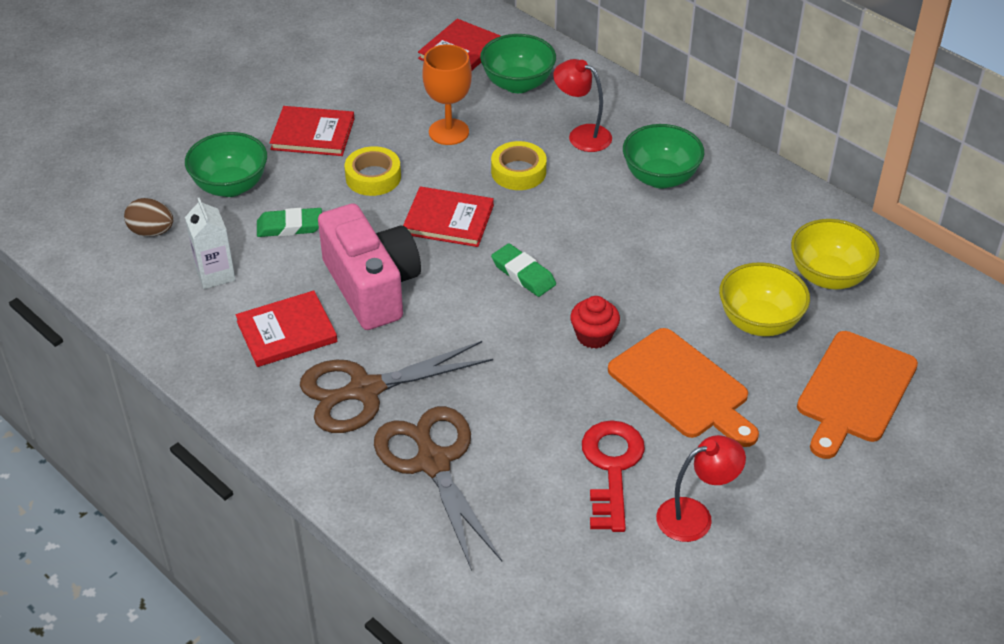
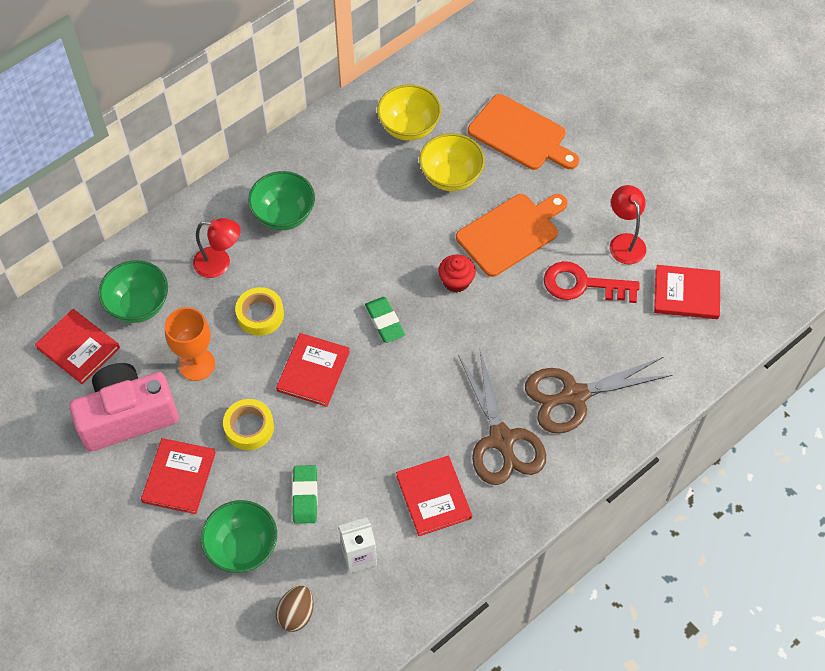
camera: 85 degrees left, 15 degrees up
(372, 287) = (387, 432): pink camera -> pink camera (127, 416)
(523, 274) = (384, 322): green eraser -> green eraser turned 75 degrees counterclockwise
(582, 135) = (219, 263): red lamp -> red lamp turned 120 degrees counterclockwise
(617, 594) = (686, 294): none -> red book

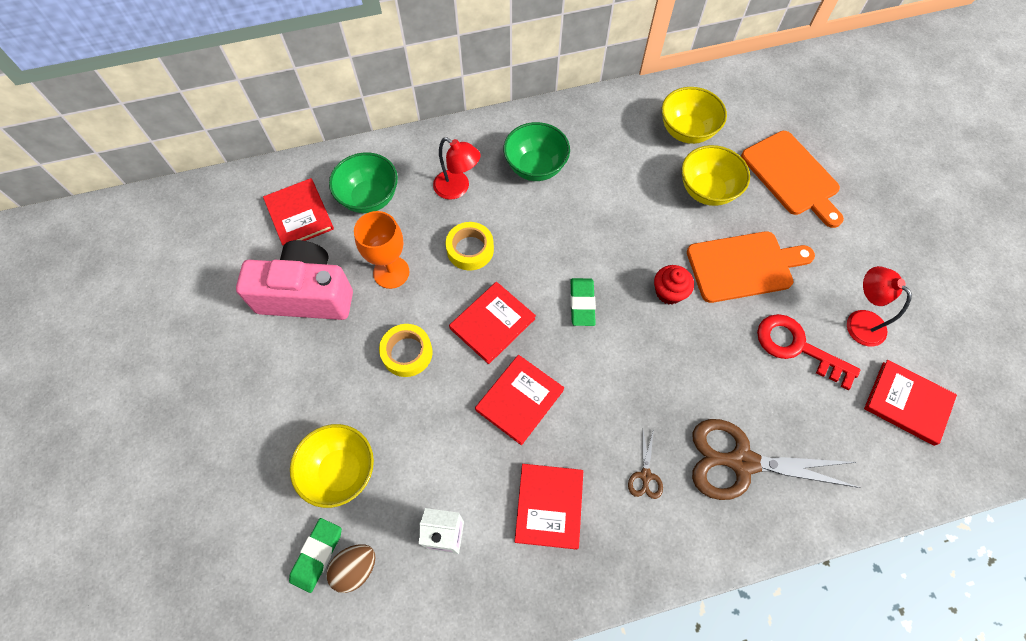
camera: 25 degrees right, 5 degrees up
(179, 477) = (320, 373): red book -> red book (519, 400)
(242, 547) = (341, 471): green bowl -> yellow bowl
(305, 496) = (424, 446): green eraser -> green eraser (317, 555)
(501, 439) = (645, 475): brown scissors -> brown scissors, size x0.43
(624, 242) = (859, 321): red lamp -> red lamp turned 45 degrees counterclockwise

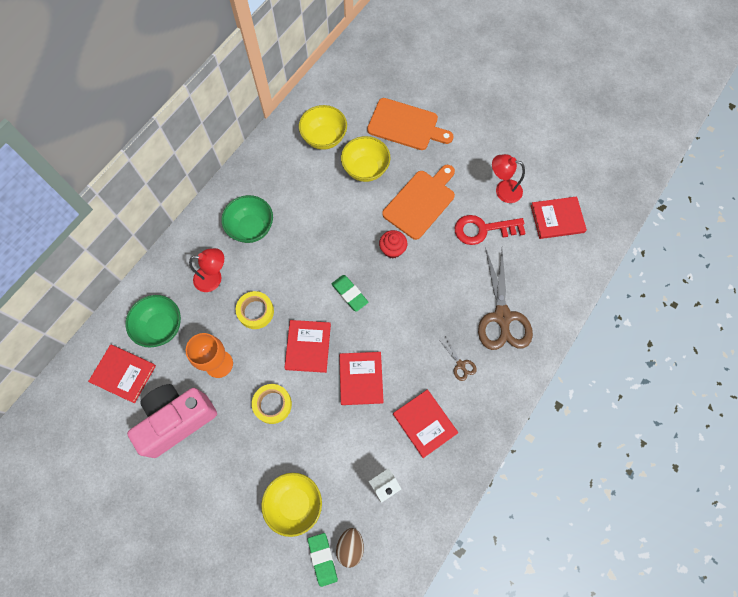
camera: 40 degrees left, 5 degrees up
(742, 462) = (502, 316): brown scissors -> brown scissors turned 60 degrees counterclockwise

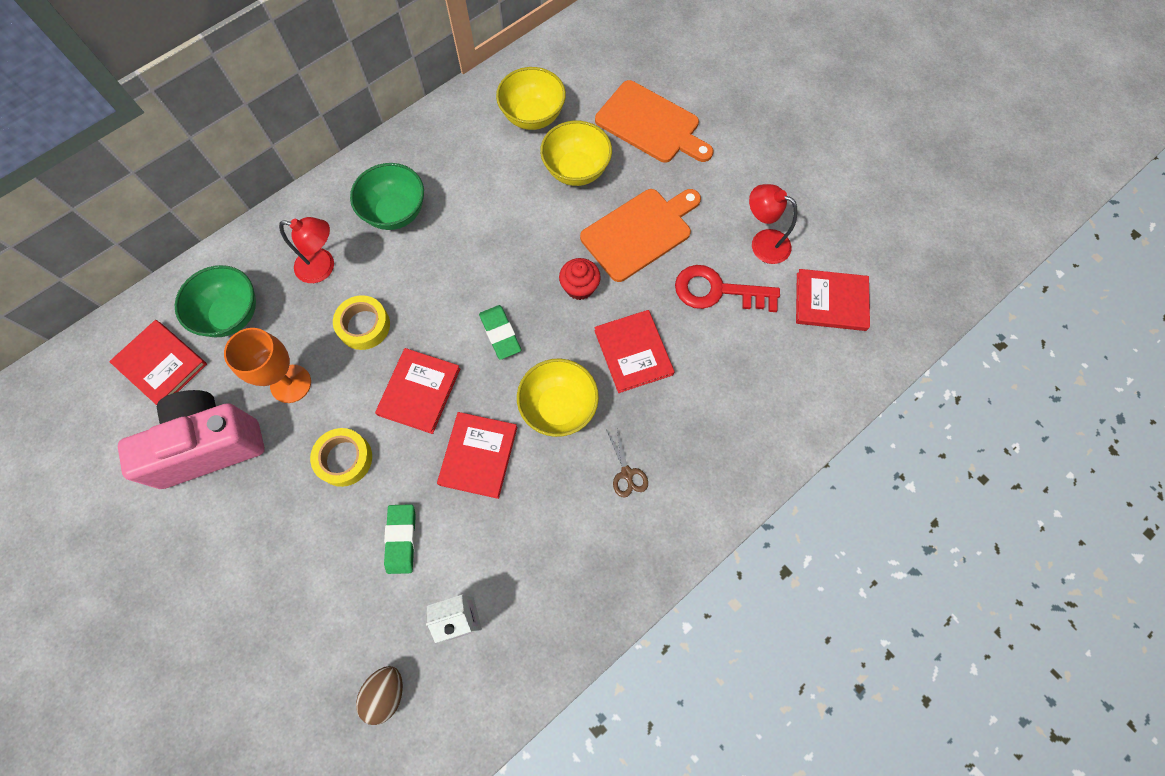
camera: 15 degrees right, 0 degrees up
(294, 503) = (328, 607): yellow bowl -> yellow bowl (558, 407)
(322, 559) = (341, 699): green eraser -> green eraser (401, 539)
(425, 423) = (549, 544): red book -> red book (633, 352)
(502, 316) = (708, 420): brown scissors -> none

